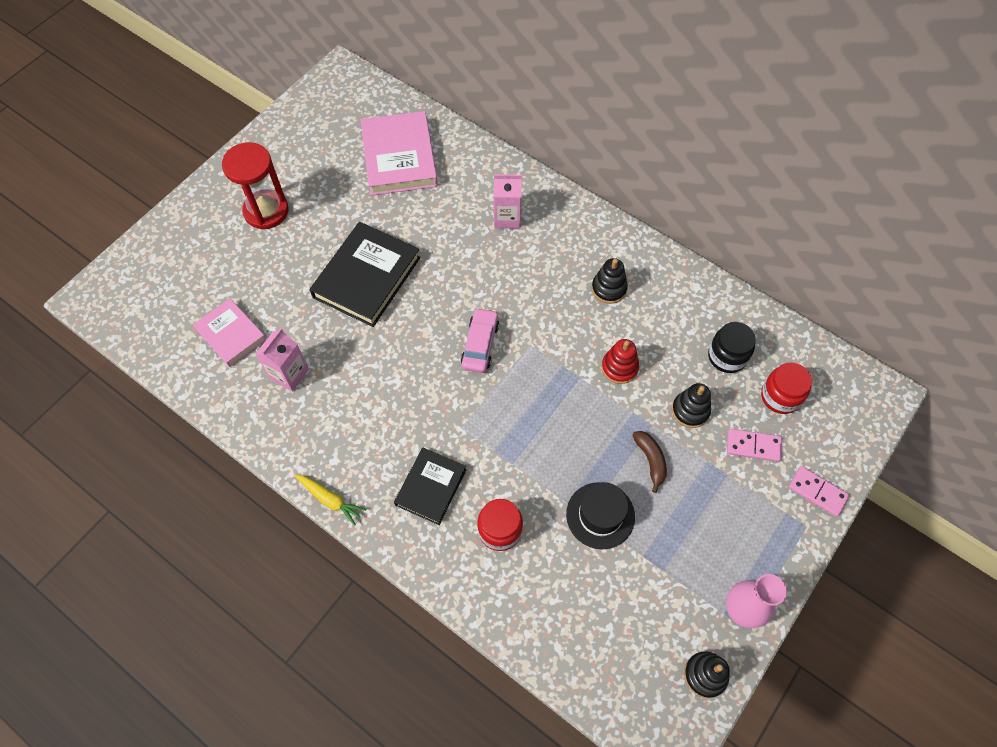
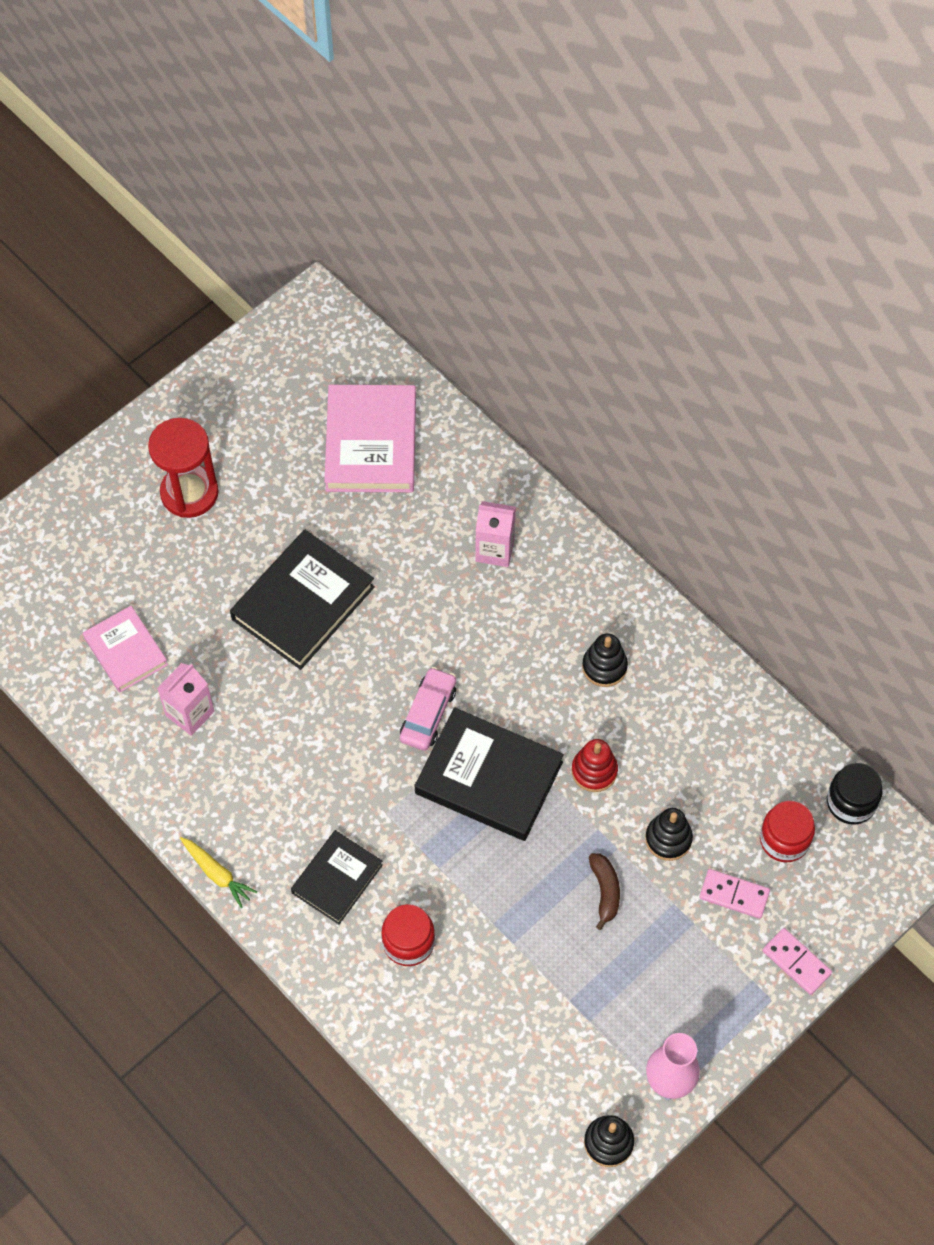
camera: 10 degrees right, 0 degrees up
(538, 386) = (489, 778): none -> black book
(600, 515) = (530, 945): black hat -> none
(727, 356) = (731, 778): black jar -> black jar (851, 802)

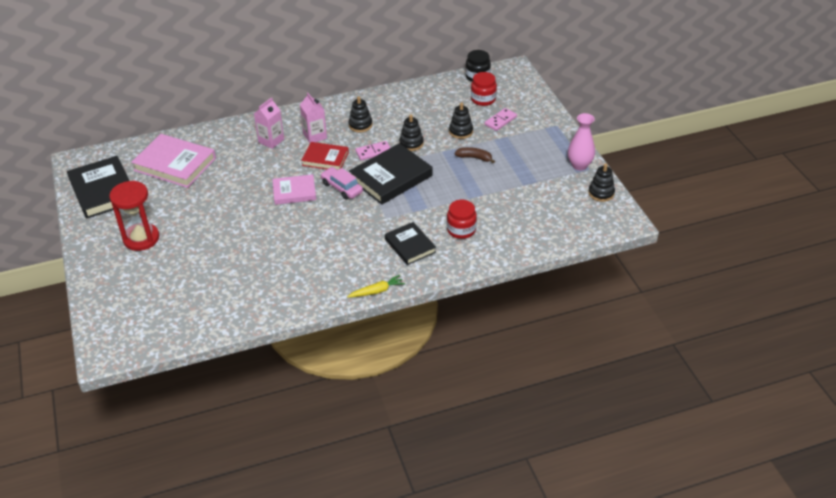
camera: 65 degrees left, 20 degrees down
(126, 651) = (215, 291): pink book -> pink book (294, 192)
(190, 713) = (274, 275): pink carton -> pink carton (315, 136)
(303, 603) = (244, 214): black book -> black book (103, 191)
(488, 654) = (325, 159): none -> red book
(594, 771) = (411, 143): red stacking toy -> black stacking toy
(796, 962) = (543, 113): pink domino -> pink domino (373, 152)

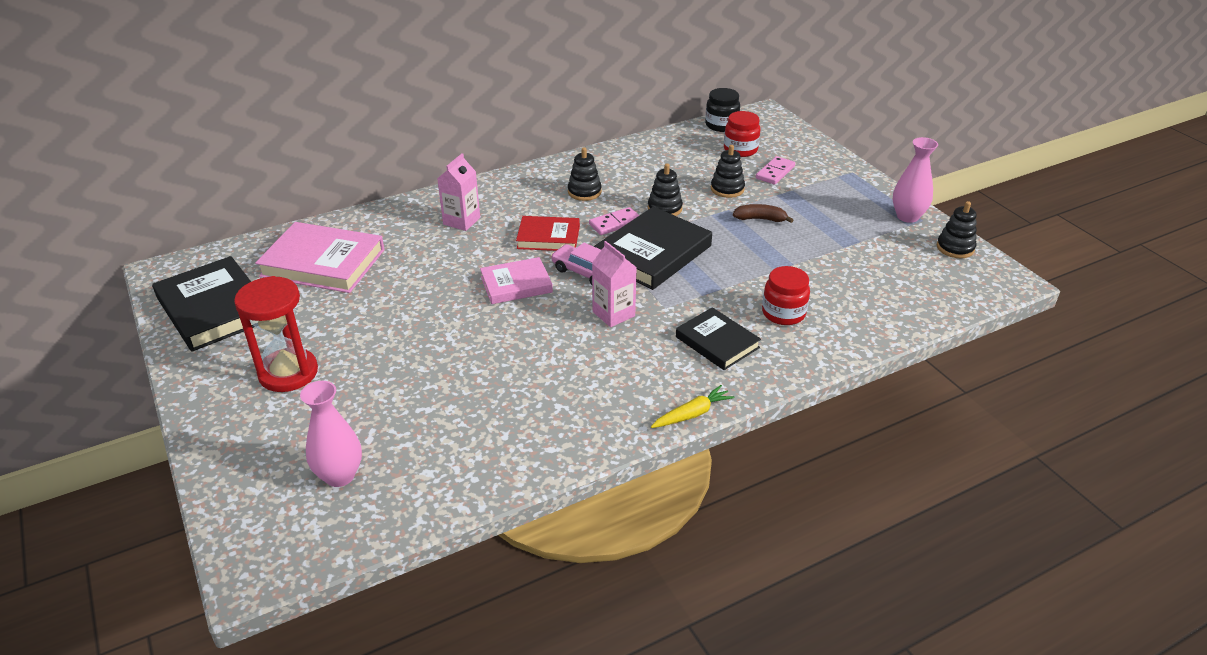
camera: 10 degrees left, 5 degrees down
(160, 305) = (340, 475): none -> pink vase
(315, 136) = (524, 210): pink carton -> pink carton (613, 314)

